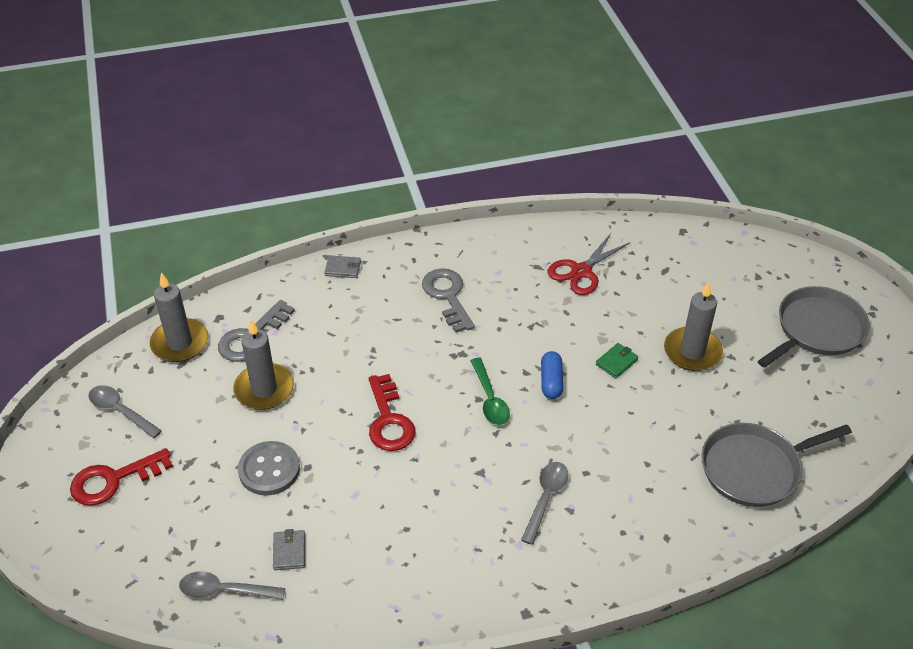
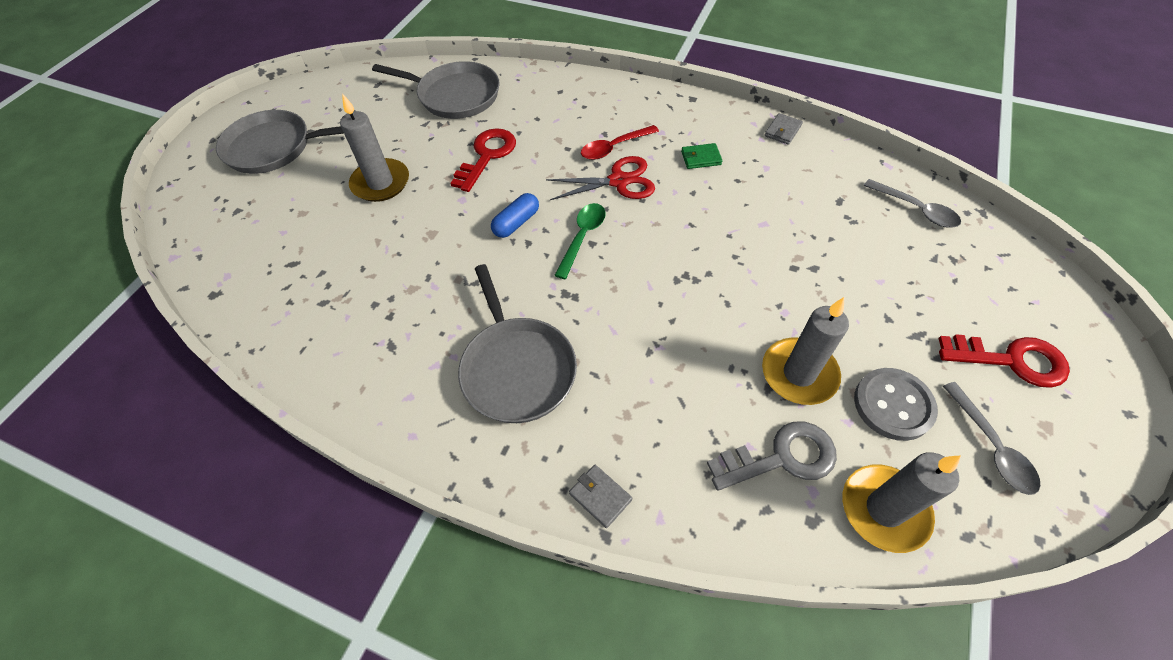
camera: 140 degrees left, 10 degrees up
(269, 470) = (833, 284): grey button -> grey button (893, 405)
(289, 551) = (846, 210): grey wallet -> grey wallet (783, 131)
(389, 420) = (688, 268): red key -> red key (487, 156)
(447, 296) = (517, 368): grey key -> grey pan
(545, 498) = (614, 147): grey spoon -> red spoon
(581, 271) = (360, 311): red scissors -> red scissors (619, 181)
(616, 362) = (446, 208): green wallet -> green wallet (701, 158)

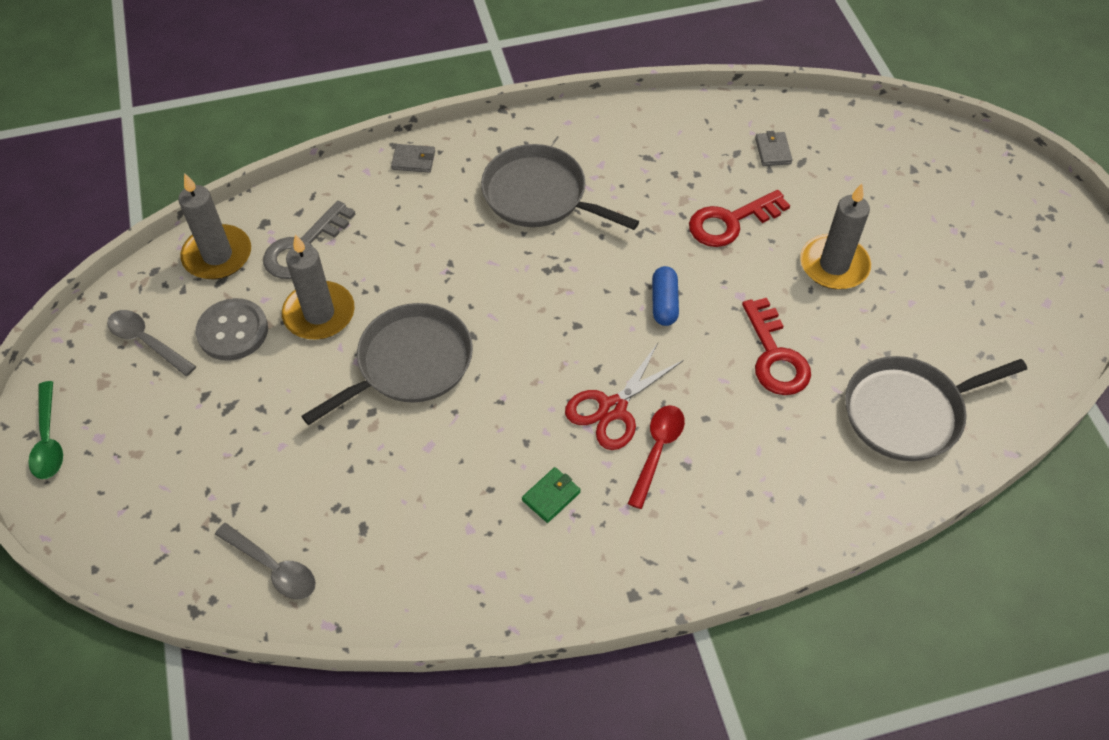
camera: 140 degrees right, 0 degrees up
(274, 147) = (984, 237): grey pan -> grey pan (410, 364)
(582, 237) = (590, 325): green spoon -> green spoon (48, 439)
(783, 131) = (483, 606): grey wallet -> grey wallet (772, 151)
(915, 209) = (273, 567): grey spoon -> grey spoon turned 150 degrees counterclockwise
(1011, 360) = (139, 428): red key -> red key (731, 222)

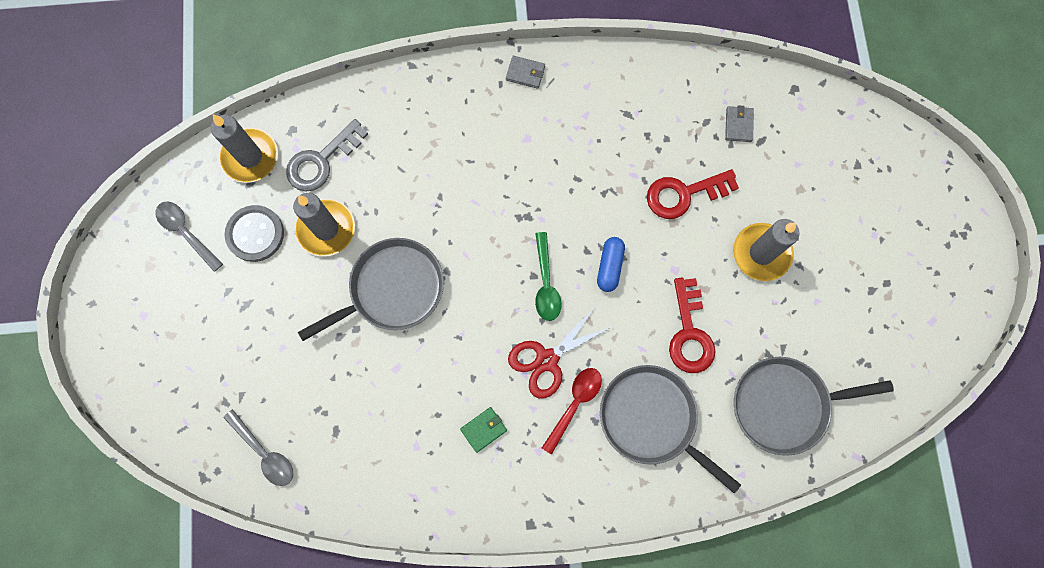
camera: 10 degrees right, 20 degrees up
(48, 439) = (105, 310): green spoon -> green spoon (546, 283)
(413, 160) = (425, 84): grey wallet -> grey wallet (525, 73)
(540, 195) = (526, 139): grey pan -> grey pan (652, 419)

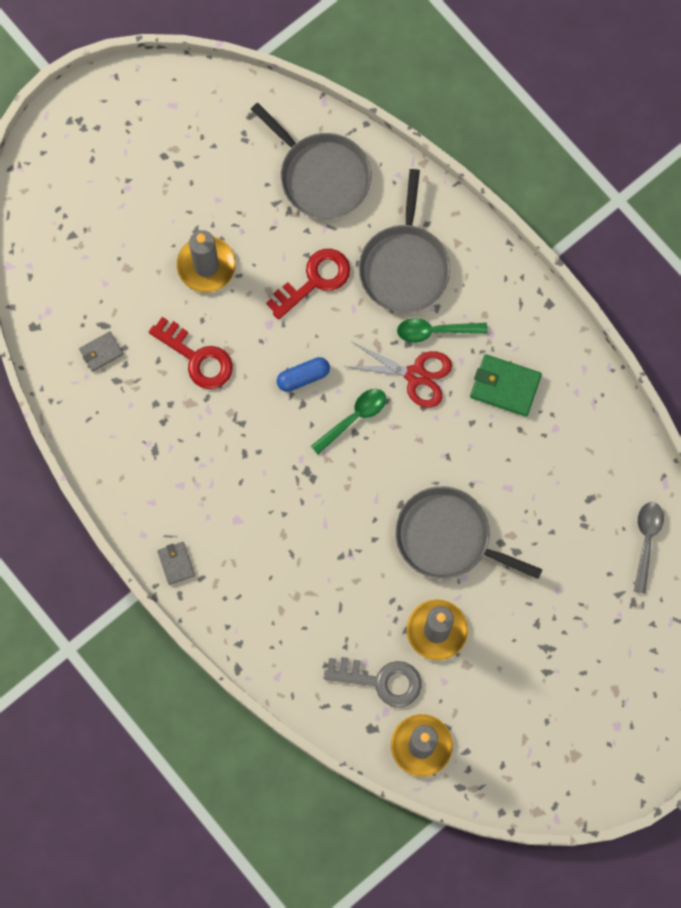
camera: 125 degrees left, 0 degrees up
(186, 232) = (525, 747): grey spoon -> none
(255, 234) = (484, 687): grey button -> none
(483, 429) = (505, 386): green wallet -> green wallet, size x1.69
(574, 404) = (435, 331): red spoon -> green spoon

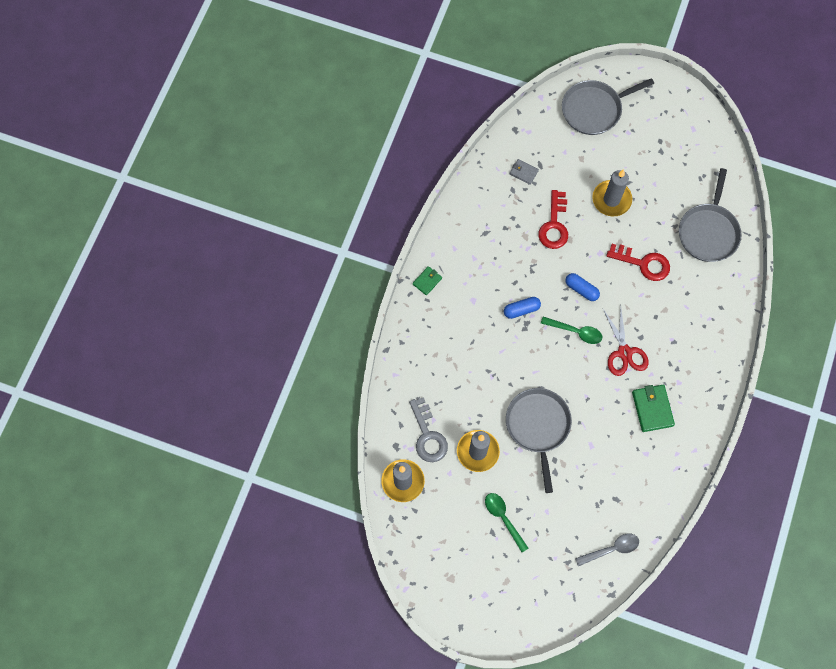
camera: 60 degrees right, 5 degrees down
(176, 563) = (427, 281): grey wallet -> green wallet
(285, 467) = (521, 310): none -> blue capsule
(404, 266) = (686, 309): grey pan -> grey pan (594, 109)
(435, 331) = (659, 349): green spoon -> green spoon (503, 518)

